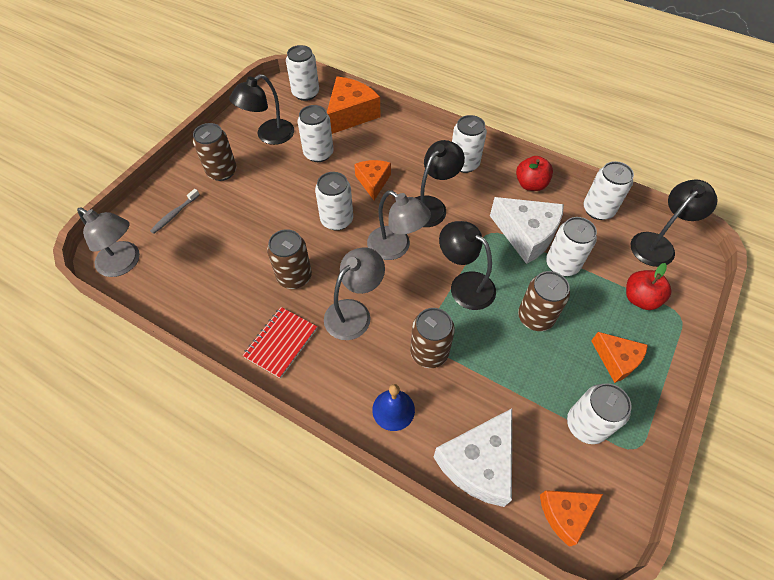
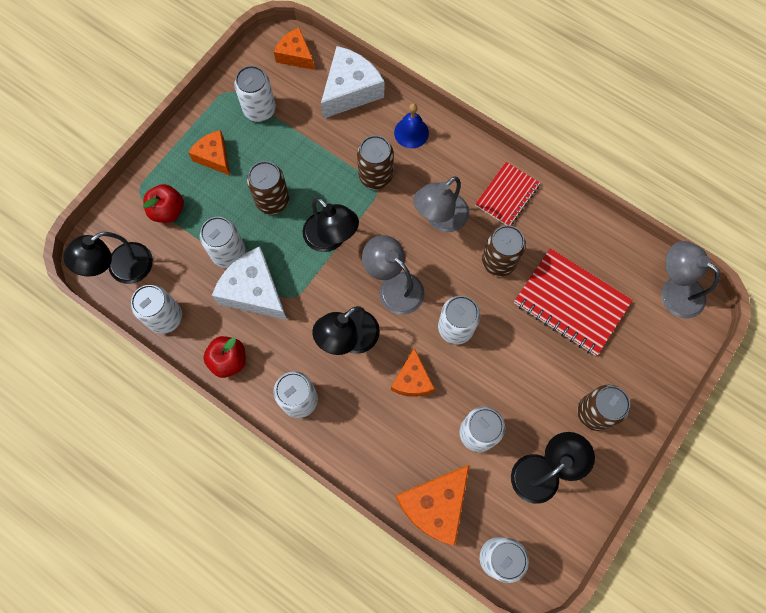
camera: 175 degrees left, 15 degrees up
(175, 214) = (637, 351): grey toothbrush -> none
(227, 246) = (571, 303): none -> red notebook
(565, 514) = (295, 55): orange cheese -> orange cheese turned 120 degrees counterclockwise

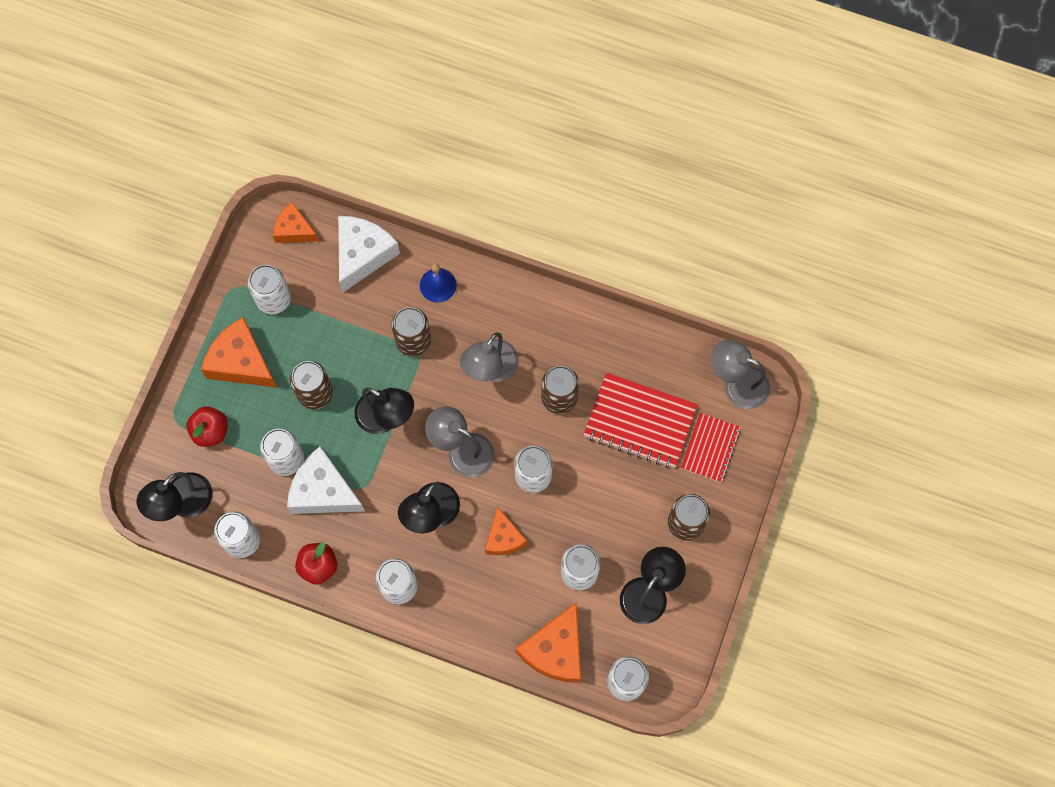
camera: 15 degrees left, 0 degrees up
(214, 157) = (241, 362): orange cheese -> orange cheese, size x1.62
(507, 195) = (551, 327): red notebook -> red notebook (710, 448)

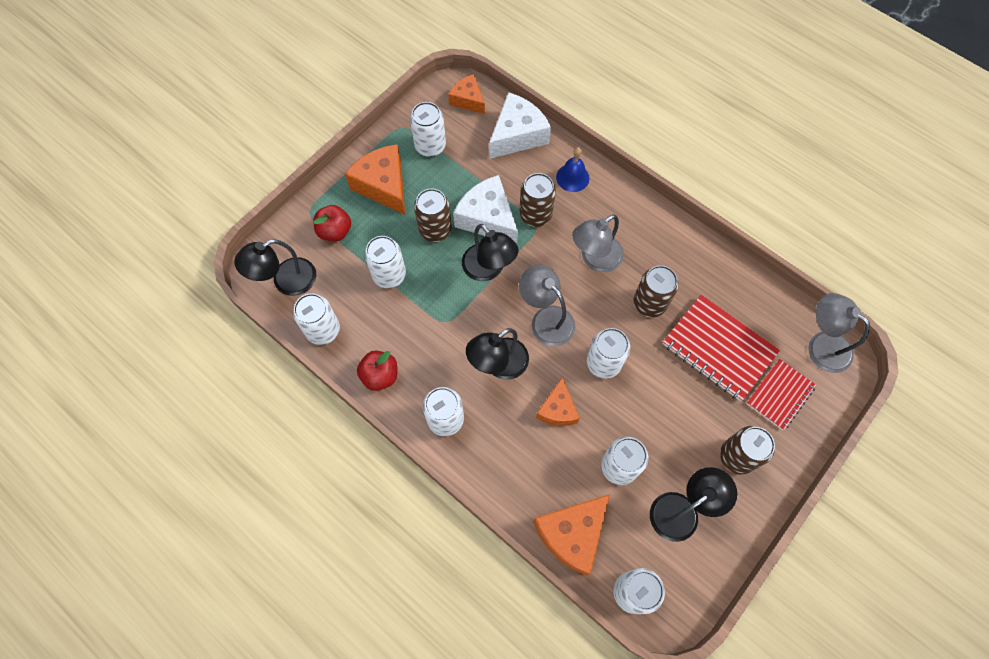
camera: 20 degrees right, 5 degrees down
(323, 491) = (410, 312): white cheese -> white cheese (487, 218)

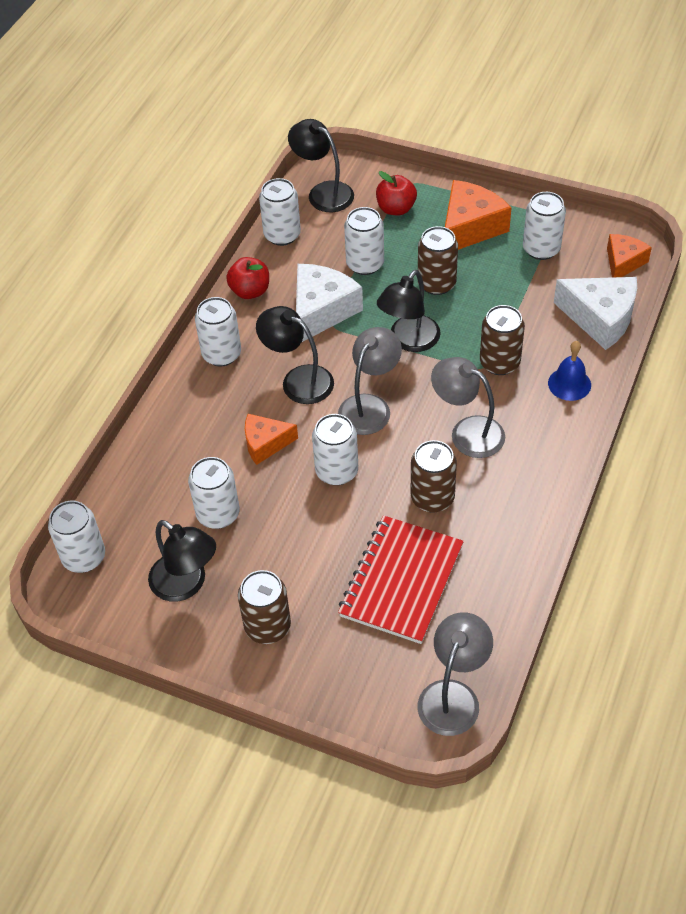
camera: 75 degrees right, 15 degrees down
(487, 218) = (473, 323): white cheese -> white cheese (321, 311)
(572, 534) = (131, 490): orange cheese -> none
(780, 395) = (364, 659): red notebook -> none

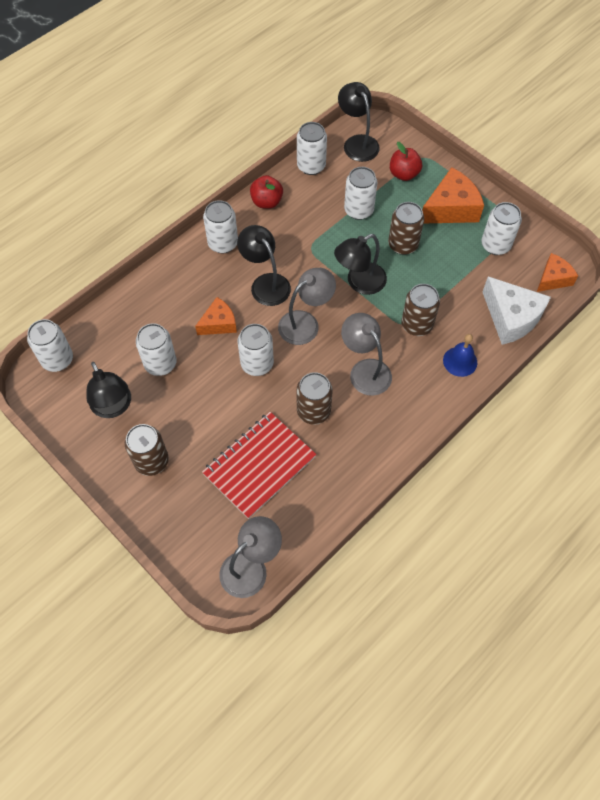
camera: 20 degrees right, 10 degrees up
(265, 443) = (219, 323): orange cheese -> orange cheese turned 135 degrees clockwise
(321, 311) = (309, 235): white cheese -> none

